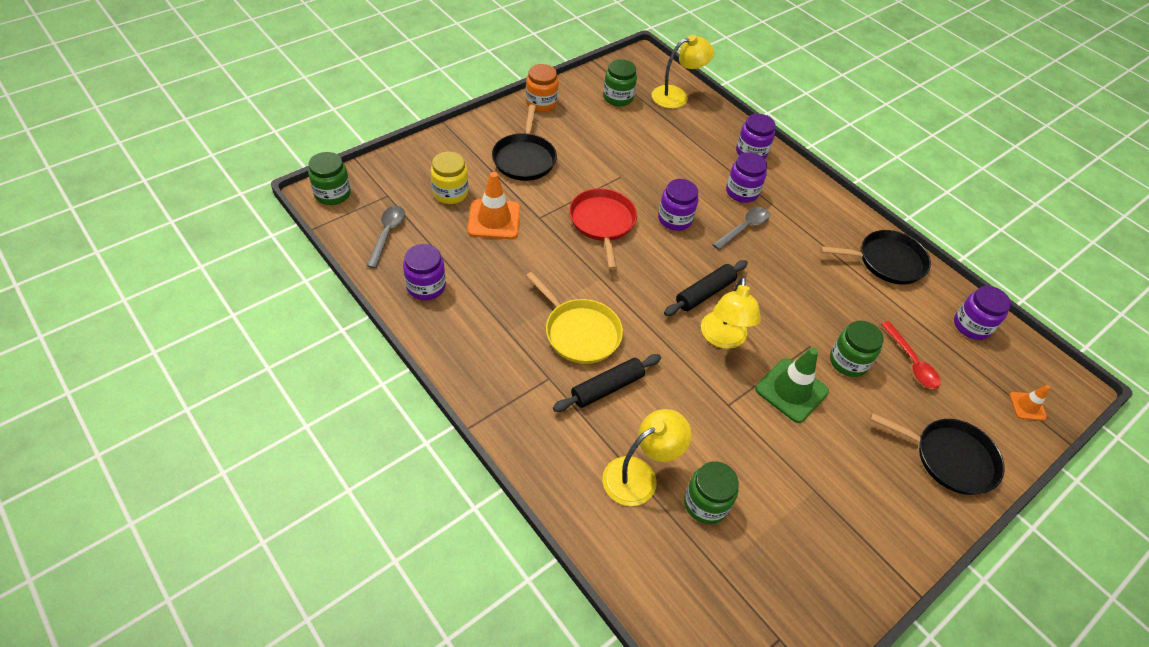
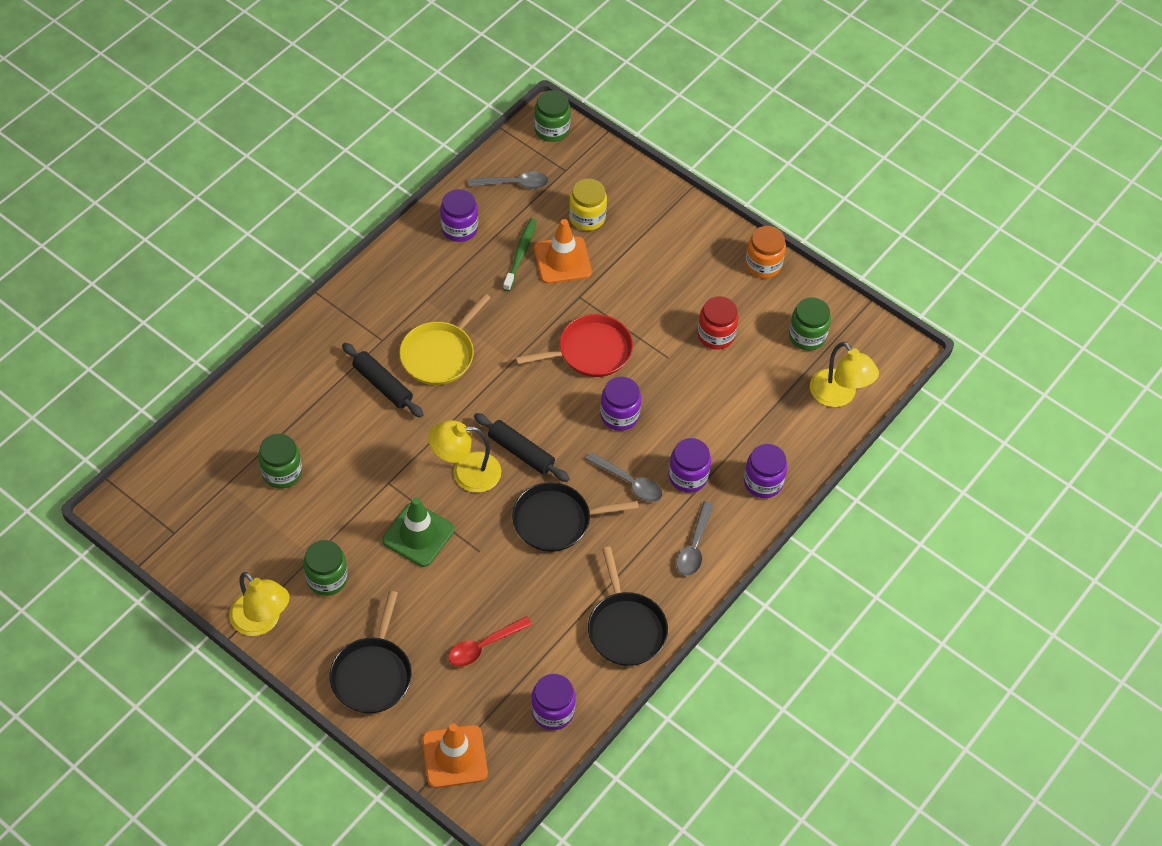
camera: 80 degrees right, 5 degrees up
(476, 247) = (520, 254): none -> green toothbrush
(524, 159) = (662, 267): black pan -> black pan (556, 521)
(604, 144) = (716, 335): none -> red jar
(639, 475) = (298, 421): yellow lamp -> yellow lamp (262, 621)
(808, 203) = (694, 546): none -> grey spoon
(848, 361) = (467, 585): green jar -> green jar (327, 578)
(1027, 406) = (454, 756): orange traffic cone -> orange traffic cone, size x1.85

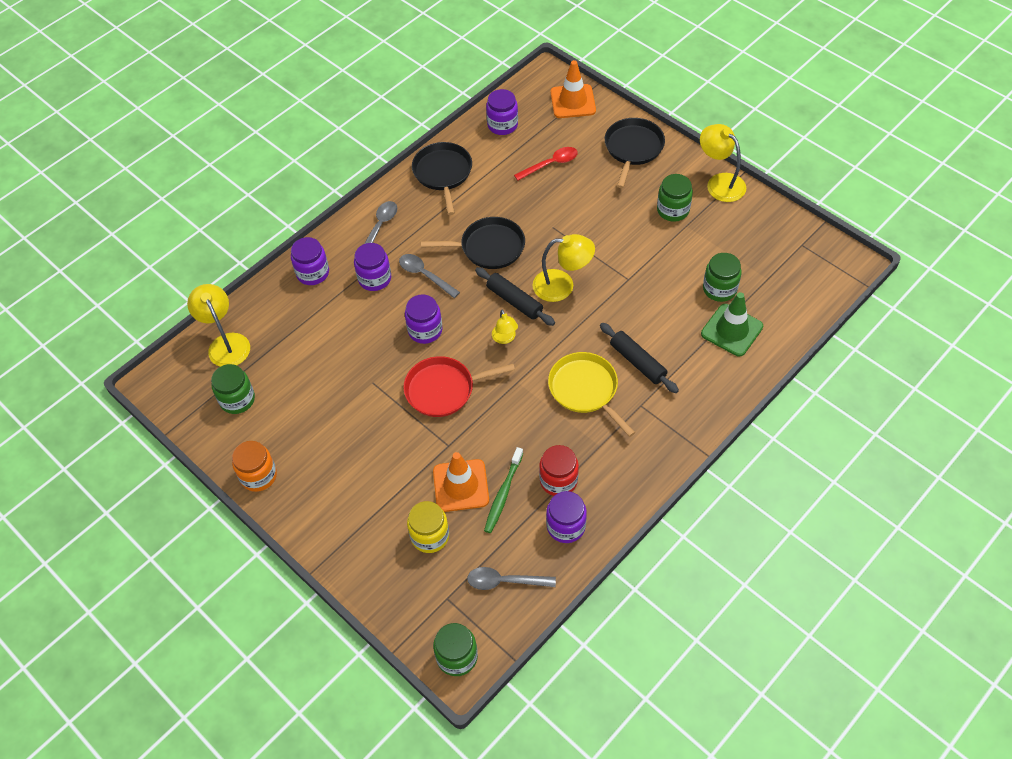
camera: 170 degrees left, 0 degrees up
(418, 535) = (601, 239): green traffic cone -> green traffic cone (731, 330)
(440, 354) = (585, 389): yellow pan -> yellow pan turned 75 degrees counterclockwise
(529, 408) = (505, 338): none -> yellow lamp
(716, 335) = (323, 402): red jar -> red jar (558, 480)

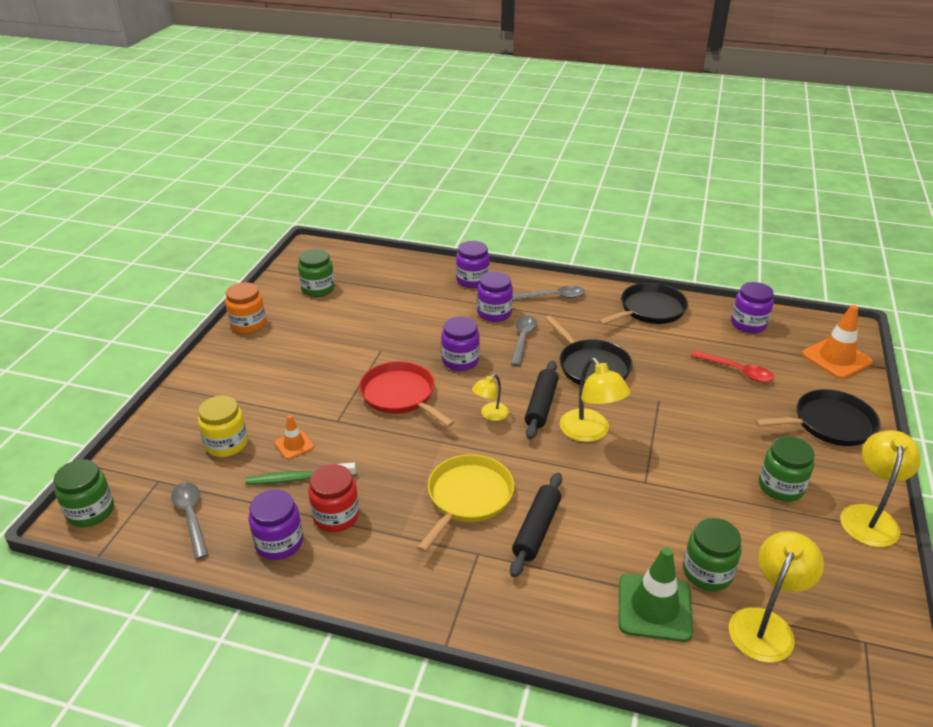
camera: 60 degrees right, 20 degrees down
(226, 343) = (369, 265): yellow lamp -> yellow lamp (766, 624)
(461, 486) = (294, 445): orange traffic cone -> orange traffic cone, size x0.54

